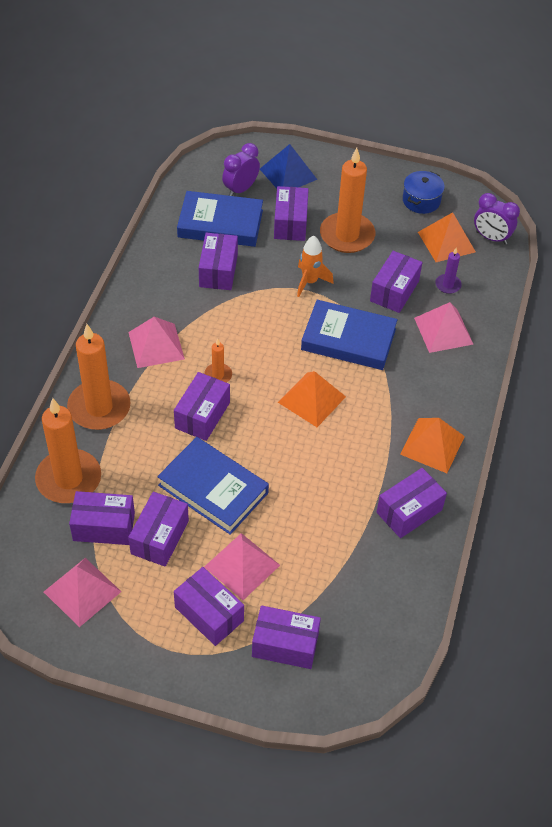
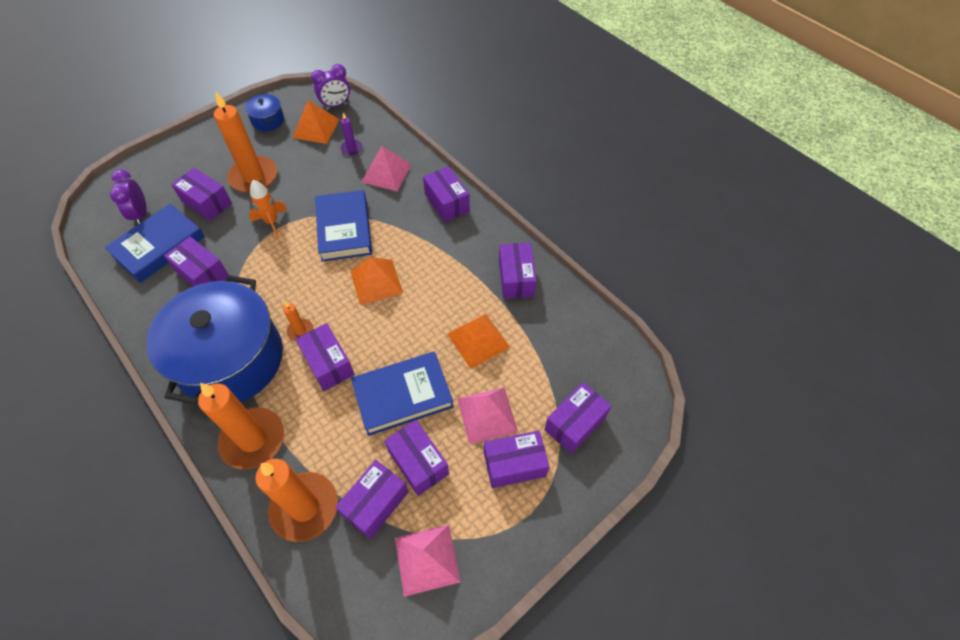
camera: 55 degrees left, 5 degrees up
(156, 345) = (231, 359): pink pyramid -> blue pot
(288, 174) = (160, 178): blue pyramid -> none
(348, 339) = (344, 229): blue book -> blue book turned 60 degrees counterclockwise
(394, 291) = (328, 179): purple box -> purple box (447, 202)
(432, 445) = (473, 234): orange pyramid -> orange pyramid (478, 340)

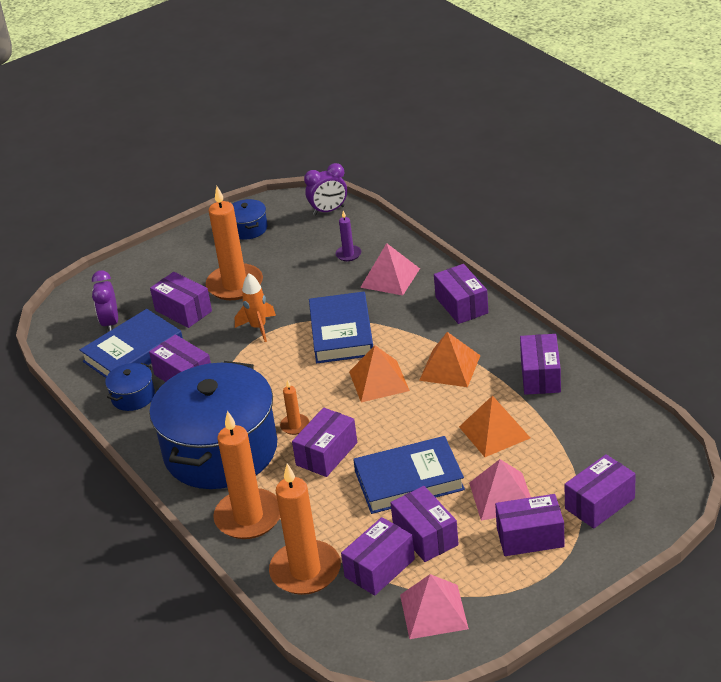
camera: 10 degrees right, 20 degrees down
(154, 296) = (133, 397): none -> blue pot
(316, 128) = (305, 235): orange pyramid -> orange pyramid (449, 368)
(328, 364) = (326, 454): purple box -> purple box turned 60 degrees clockwise

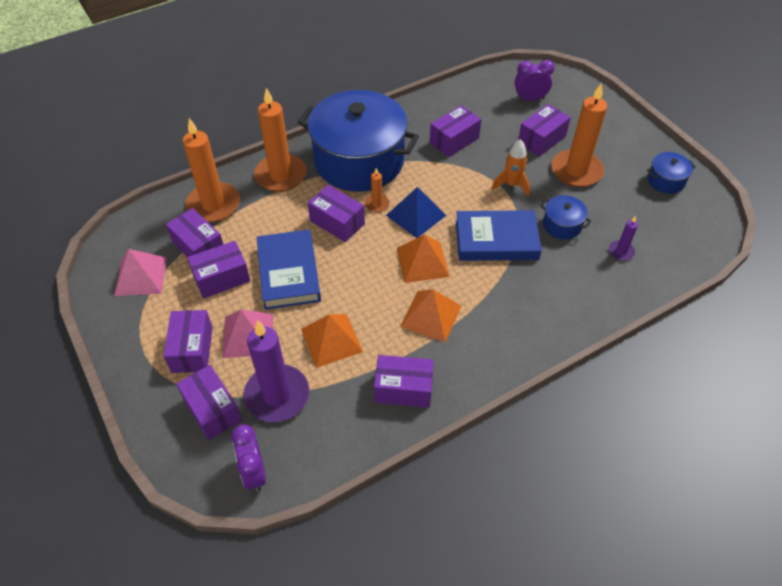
camera: 90 degrees right, 15 degrees up
(133, 352) = (490, 112): blue book -> none
(133, 397) = (435, 113): blue pot -> blue pot (562, 225)
(310, 393) = (416, 215): none -> blue pyramid
(328, 211) = (699, 240): purple clock -> purple clock (254, 472)
(390, 278) = (579, 281): pink pyramid -> none
(461, 305) = (528, 335): purple box -> none
(570, 459) = (277, 395): none -> purple candle

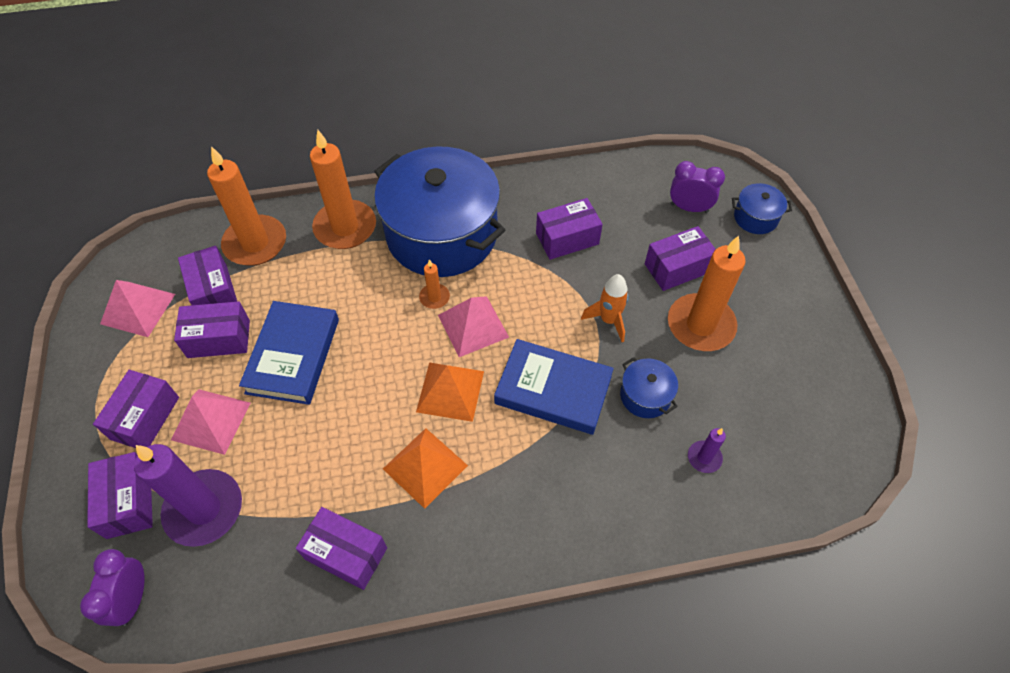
camera: 20 degrees right, 5 degrees up
(332, 340) = (297, 459): orange pyramid -> none
(337, 222) = (378, 307): purple box -> none
(416, 215) = (473, 326): blue pyramid -> pink pyramid
(666, 181) = (814, 375): blue pot -> blue pot (755, 217)

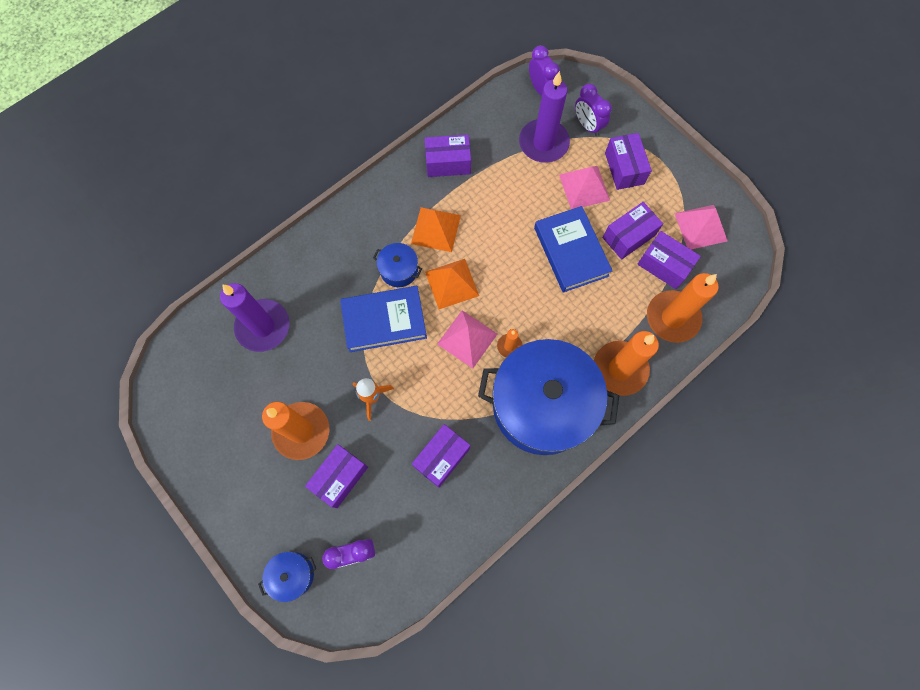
camera: 150 degrees right, 15 degrees up
(129, 502) = (587, 125): purple box -> purple clock
(645, 396) = (319, 350): blue pot -> blue pot (399, 270)
(704, 458) = (263, 326): purple candle -> purple candle, size x2.19

